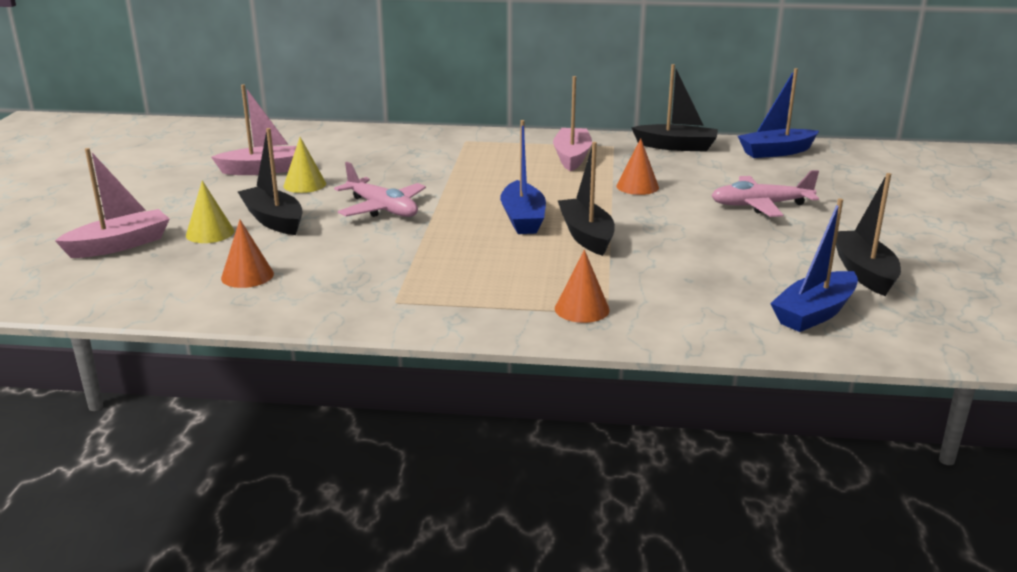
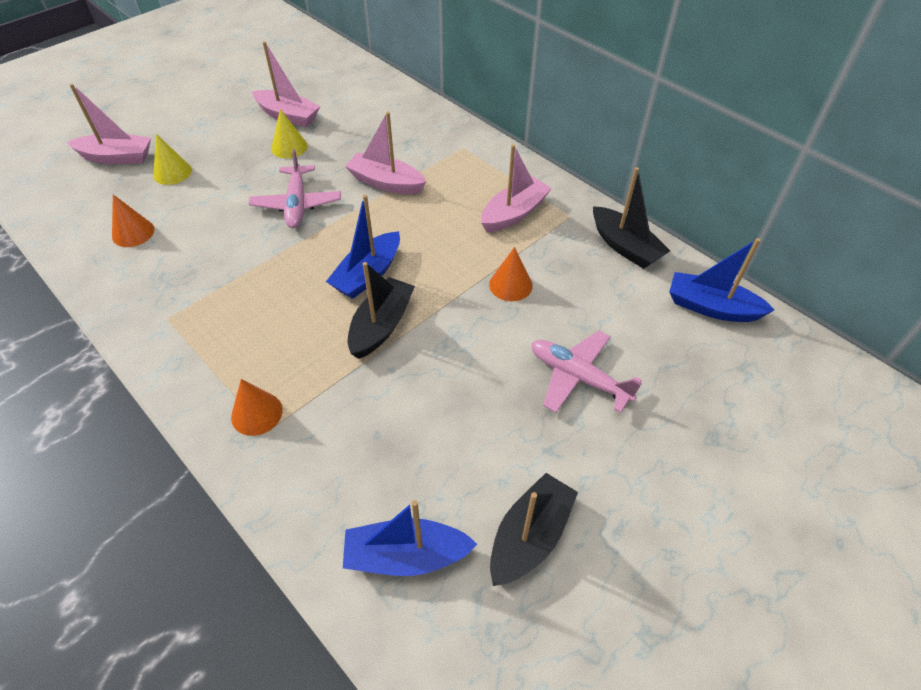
camera: 40 degrees right, 25 degrees up
(274, 220) = (221, 179): black boat -> none
(438, 175) = (386, 183): none -> pink boat

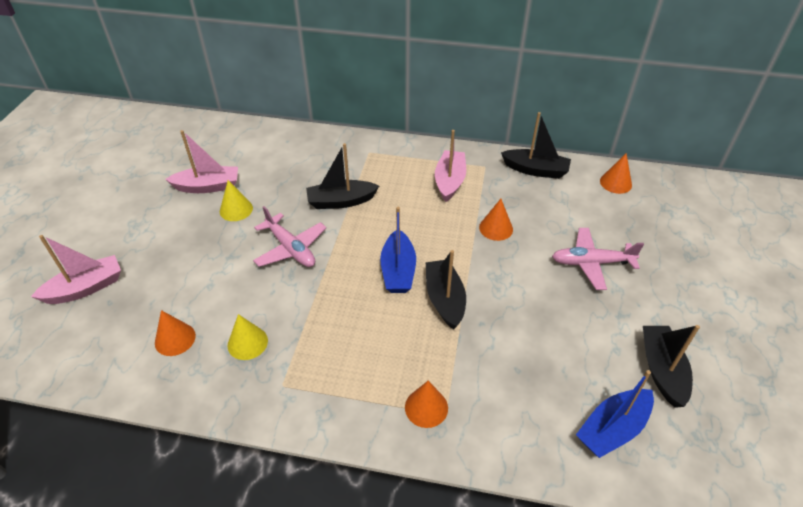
camera: 35 degrees left, 5 degrees down
(172, 172) = (155, 275): yellow cone -> yellow cone (247, 343)
(386, 183) = (341, 201): pink boat -> black boat
(711, 307) = (615, 183): blue boat -> orange cone

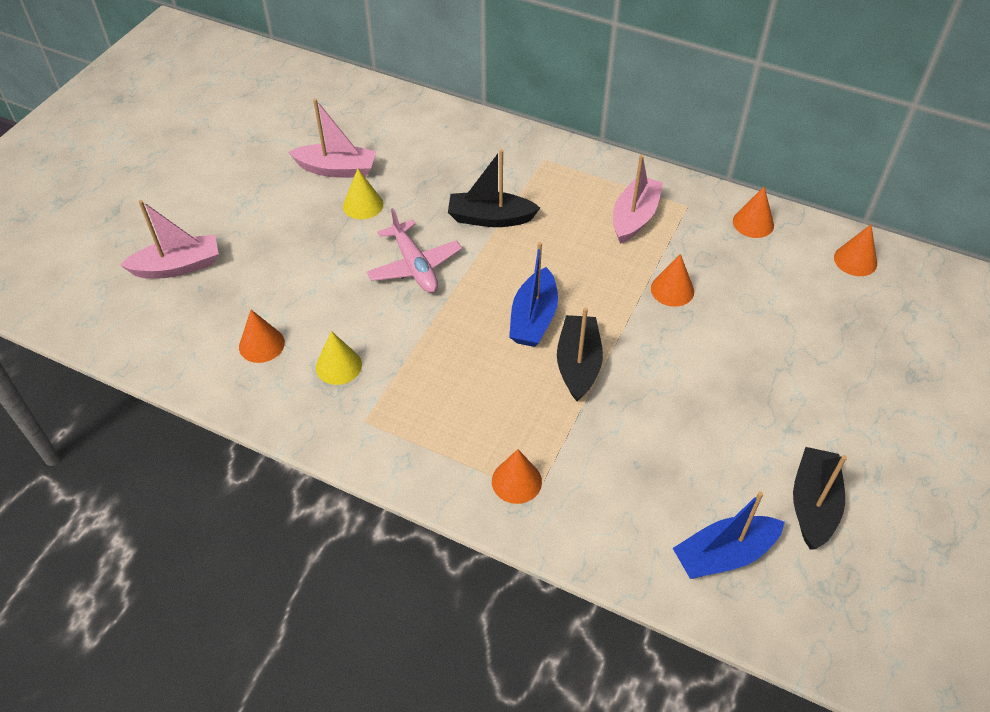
camera: 15 degrees right, 5 degrees up
(535, 170) = (753, 223): black boat -> orange cone
(591, 263) = (778, 358): pink plane -> none

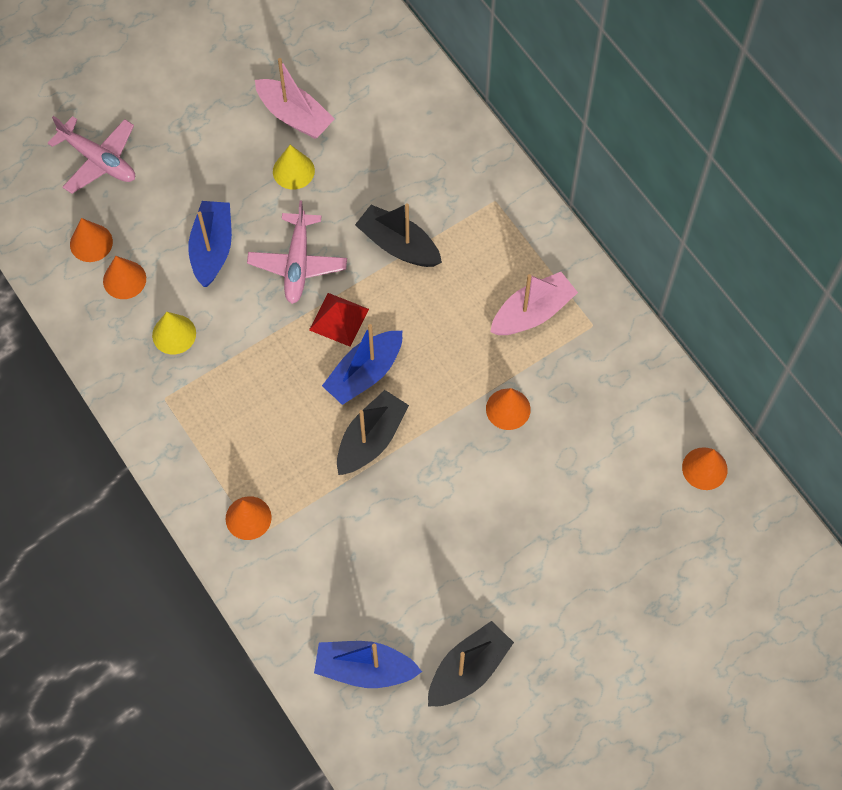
camera: 30 degrees right, 15 degrees up
(178, 266) = (99, 160): pink boat -> pink plane
(329, 287) = (212, 248): none -> blue boat
(480, 289) = (339, 319): none -> red pyramid
(753, 223) = (641, 377): orange cone -> orange cone (91, 243)

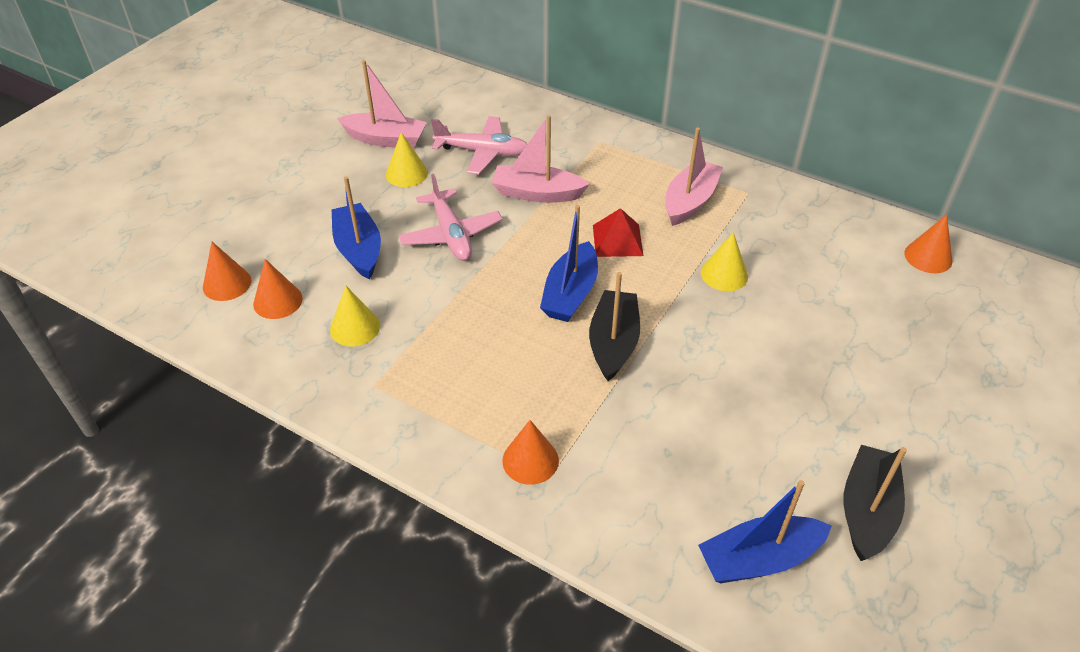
camera: 25 degrees left, 20 degrees down
(99, 160) = (207, 221): pink plane -> pink plane (482, 152)
(339, 319) = (517, 261): red pyramid -> red pyramid (617, 240)
(398, 245) = (537, 193): black boat -> pink boat
(508, 409) = (724, 274): orange cone -> yellow cone

